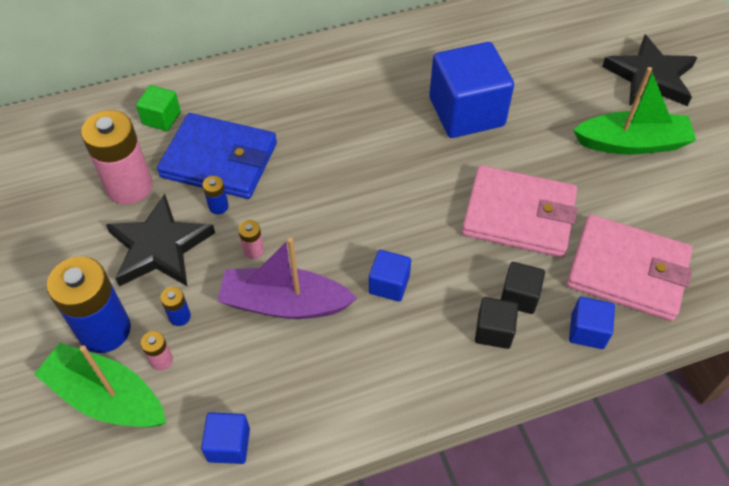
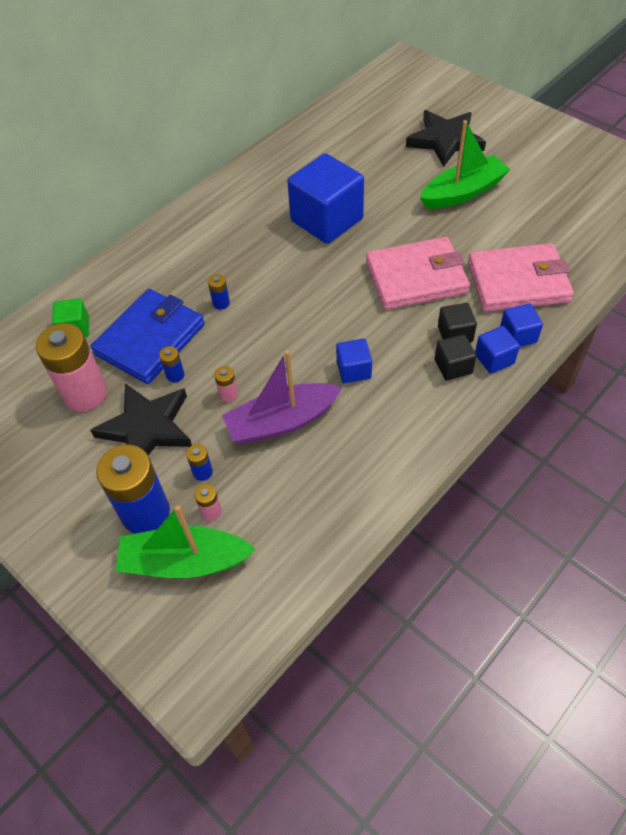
camera: 25 degrees left, 0 degrees up
(219, 160) = (150, 339): blue wallet -> blue wallet turned 45 degrees counterclockwise
(229, 445) = (310, 544): blue cube -> blue cube (494, 359)
(307, 153) = (221, 303): none -> blue battery

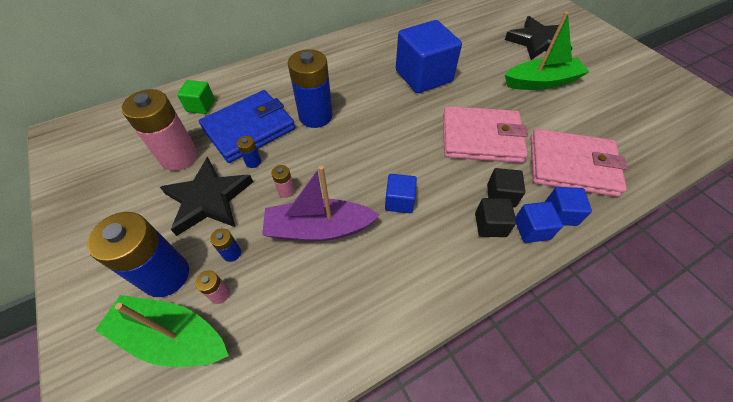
camera: 15 degrees right, 0 degrees up
(221, 303) = (315, 116): blue battery -> blue battery, size x2.35

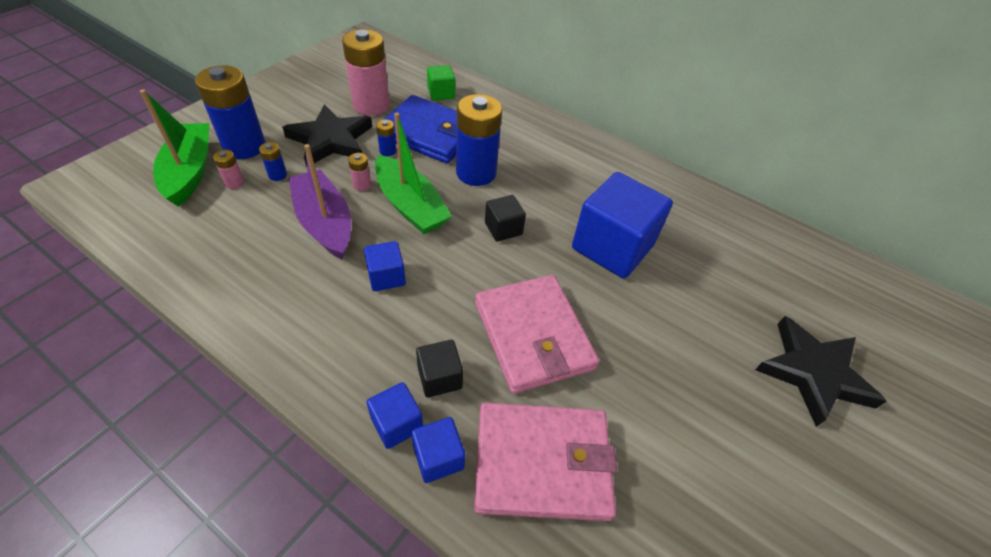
camera: 60 degrees right, 5 degrees down
(490, 225) = (386, 374): black cube -> black cube (503, 228)
(541, 82) = (710, 394): green boat -> green boat (410, 205)
(572, 165) = (542, 463): pink wallet -> pink wallet turned 75 degrees counterclockwise

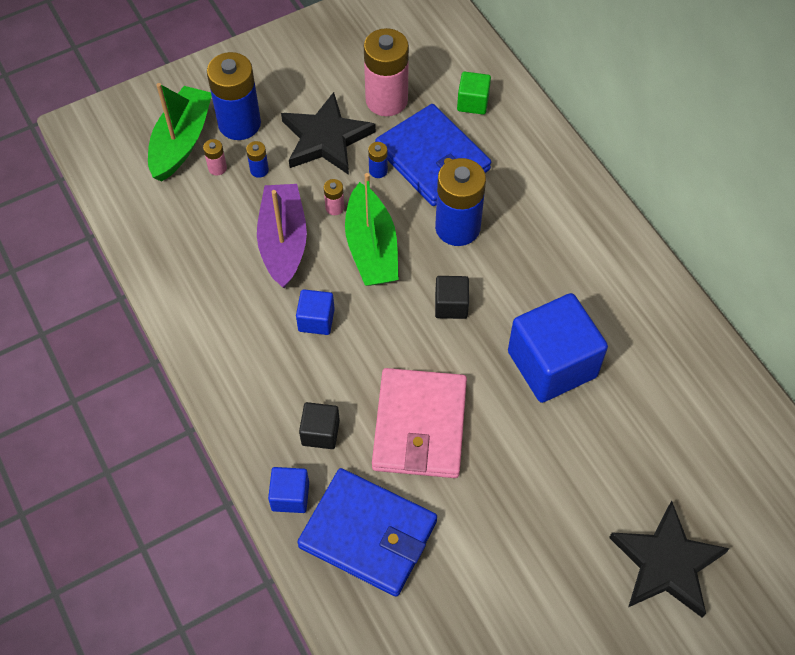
camera: 30 degrees right, 10 degrees up
(397, 423) = (270, 457): blue cube -> none
(542, 463) = (368, 534): pink wallet -> blue wallet

